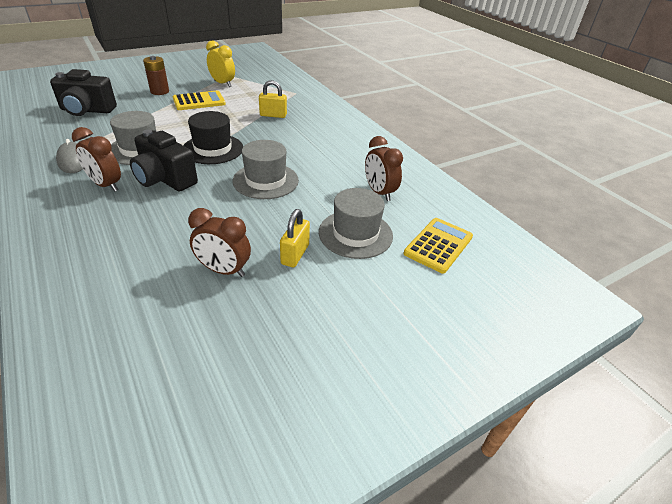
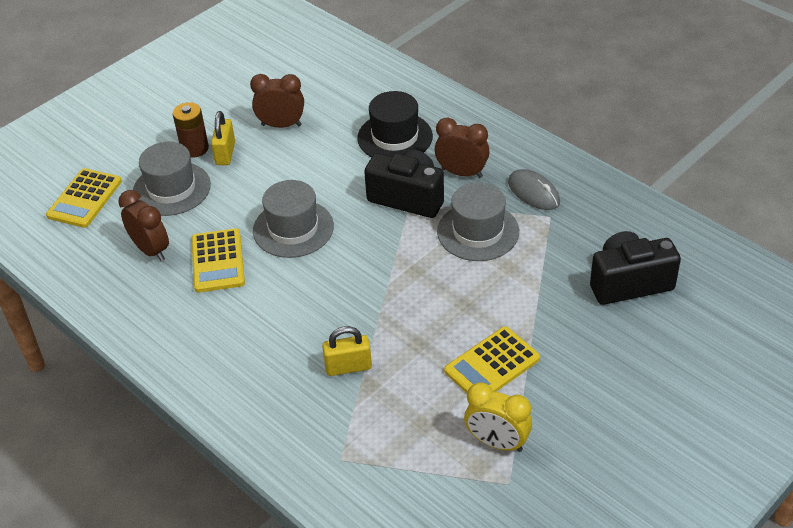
camera: 170 degrees right, 5 degrees up
(159, 91) = (580, 372): brown battery -> brown battery (194, 148)
(213, 149) = (389, 260): black hat -> black hat (395, 137)
(330, 175) = (218, 261): none -> yellow calculator

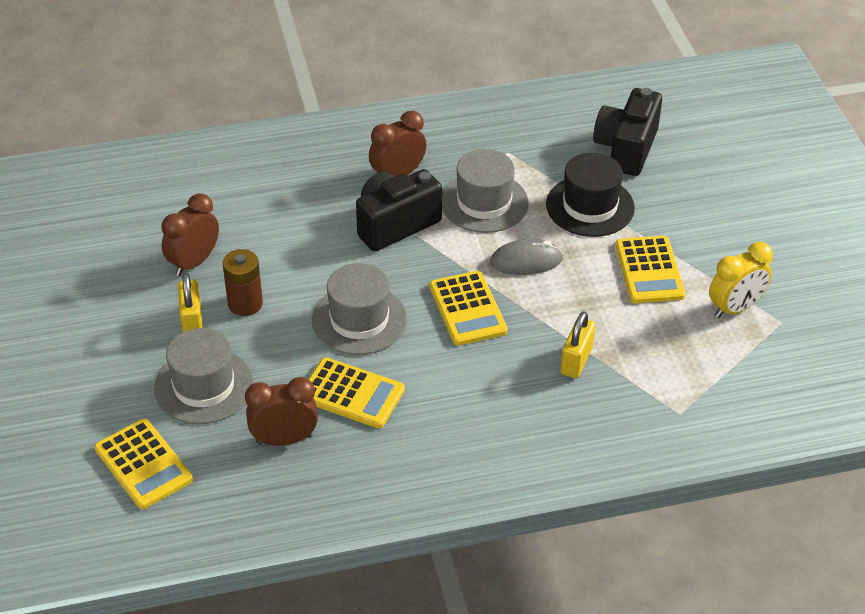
camera: 60 degrees left, 0 degrees up
(194, 148) = (157, 342): brown battery -> brown battery (245, 304)
(225, 153) = (192, 322): yellow padlock -> yellow padlock turned 45 degrees clockwise
(353, 279) = (468, 309): none -> yellow calculator
(395, 137) = (301, 194): black hat -> black hat (590, 206)
(533, 192) = (468, 146): grey mouse -> grey mouse (526, 261)

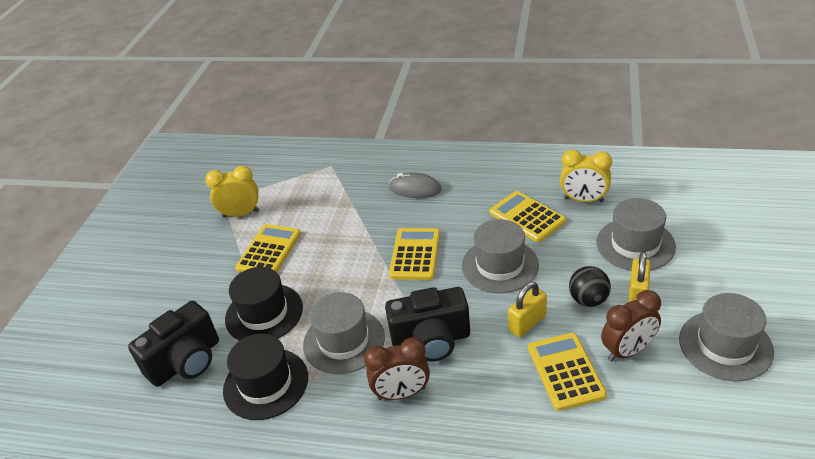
camera: 150 degrees left, 5 degrees down
(97, 291) = (725, 345): none -> grey hat
(144, 464) = (686, 204): yellow calculator -> yellow calculator (565, 371)
(245, 304) = (588, 300): brown battery -> black ball
(284, 439) = (583, 200): brown clock -> yellow clock
(526, 261) = (348, 280): grey mouse -> grey mouse (415, 189)
(531, 152) = (266, 383): none -> black hat
(576, 361) = (367, 205): yellow padlock -> yellow padlock (527, 323)

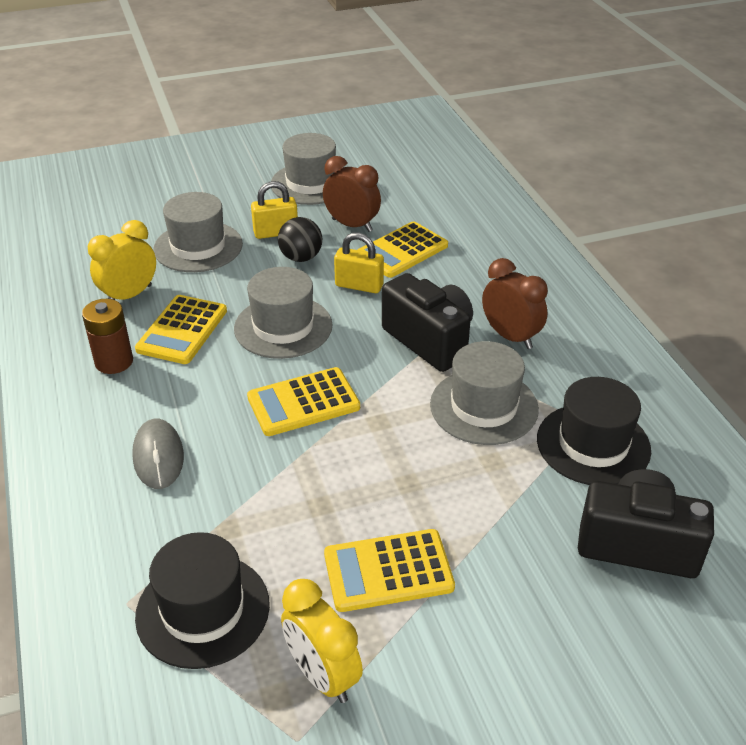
camera: 125 degrees left, 0 degrees up
(264, 313) = (503, 505): black hat -> black hat (203, 610)
(512, 184) = (114, 362): none -> brown battery
(583, 200) = (129, 295): yellow clock -> yellow clock turned 120 degrees counterclockwise

